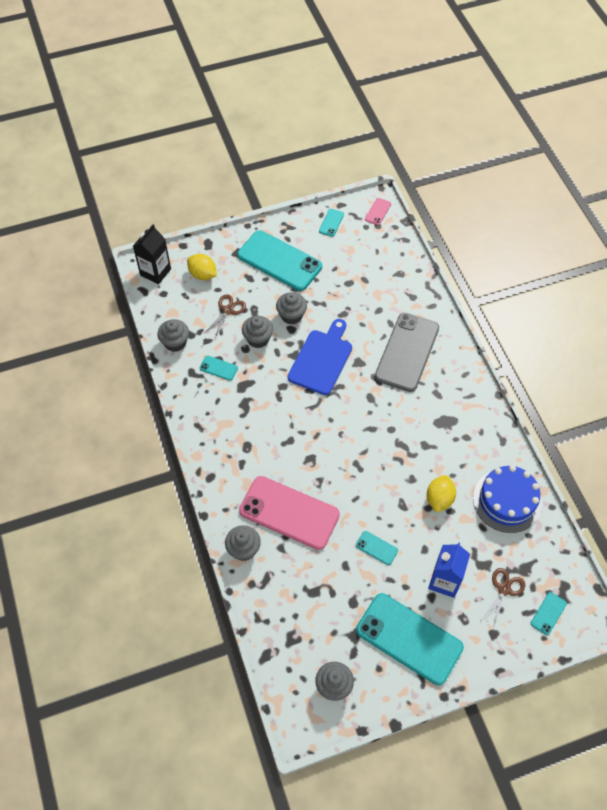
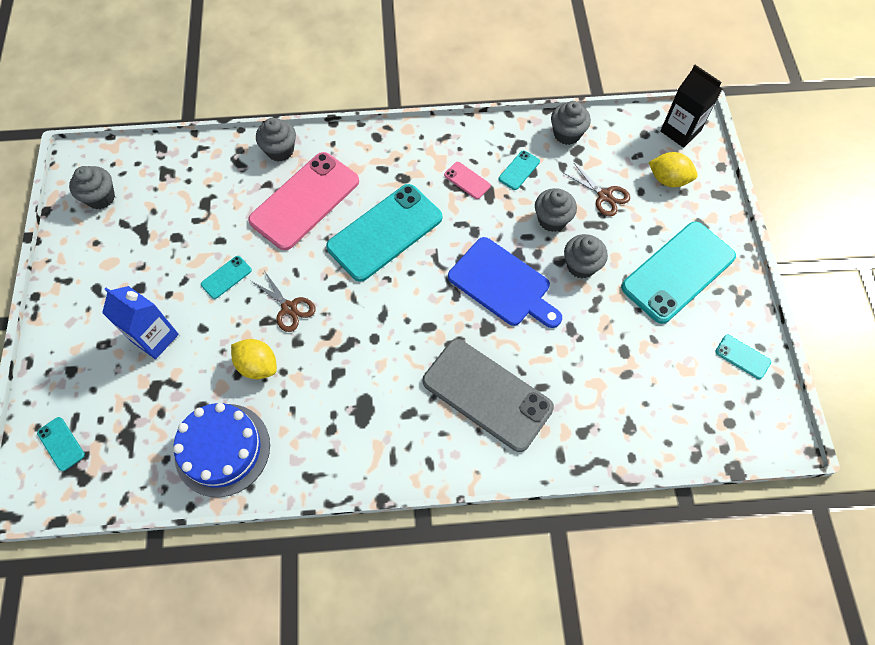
camera: 105 degrees right, 5 degrees up
(203, 274) = (668, 179): yellow lemon -> yellow lemon turned 60 degrees clockwise
(378, 211) = (759, 431): pink phone -> pink phone (467, 180)
(409, 638) = (110, 280): turquoise phone -> turquoise phone (385, 232)
(504, 589) = (114, 402): brown scissors -> brown scissors (289, 308)

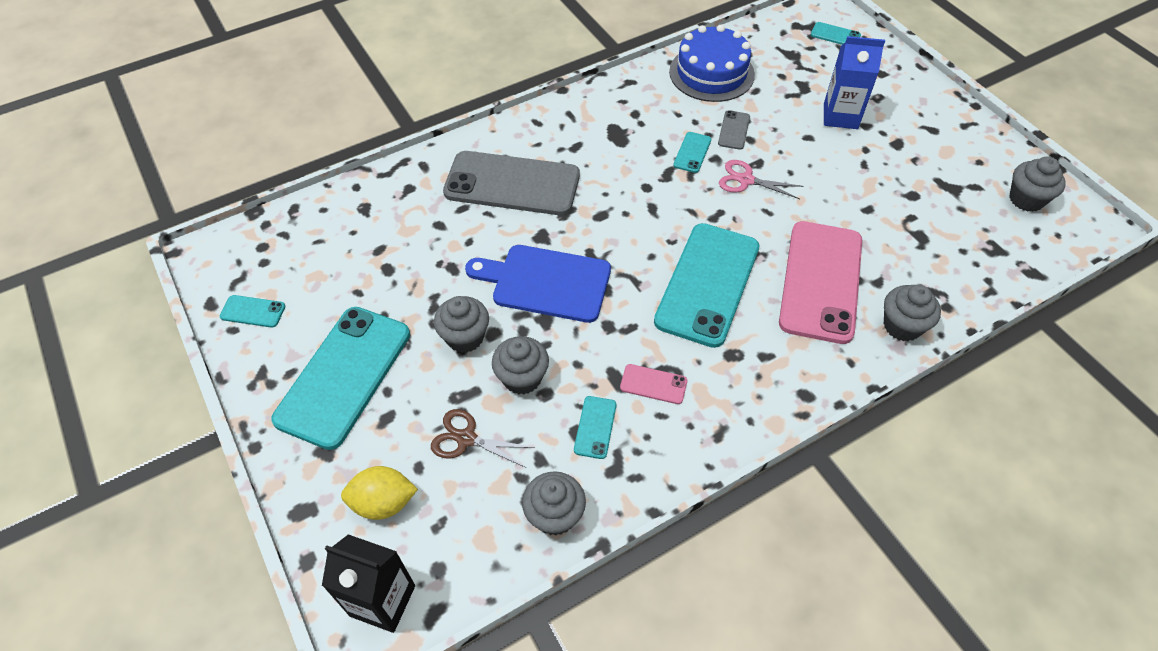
camera: 155 degrees right, 10 degrees down
(226, 277) = (828, 181): turquoise phone -> turquoise phone (692, 152)
(258, 365) = (734, 130): yellow lemon -> grey phone
(289, 308) = (746, 180): brown scissors -> pink scissors

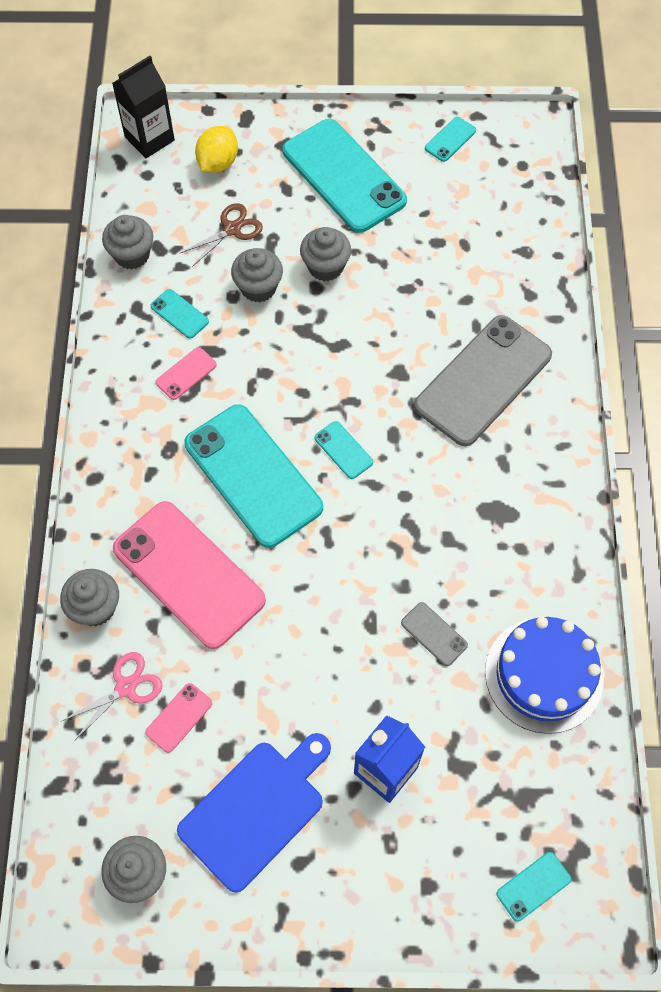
camera: 120 degrees right, 10 degrees up
(546, 282) = (342, 350): blue cutting board -> blue cutting board (256, 810)
(692, 152) = (426, 569): turquoise phone -> turquoise phone (343, 450)
(746, 180) = (354, 595): pink scissors -> pink scissors (125, 687)
(920, 231) = (179, 717): none -> pink phone

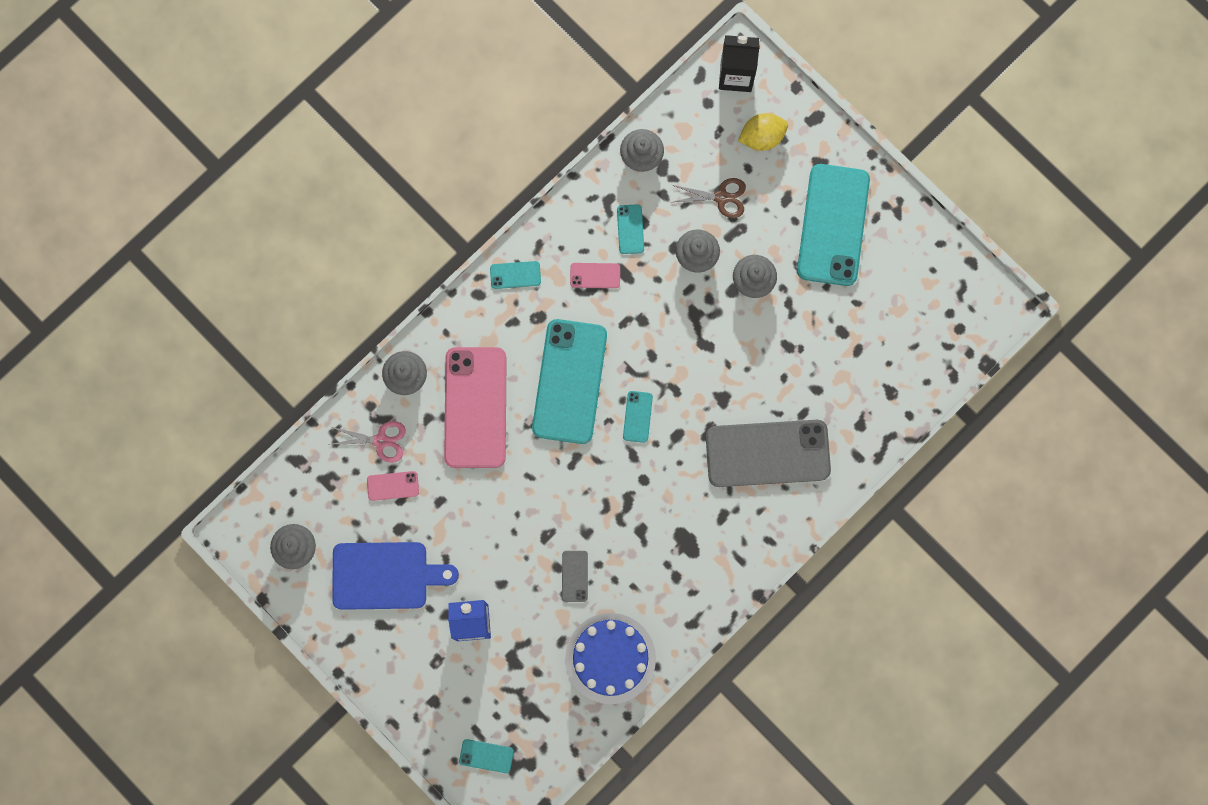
camera: 45 degrees right, 15 degrees up
(450, 139) = (933, 263): turquoise phone -> turquoise phone (515, 275)

